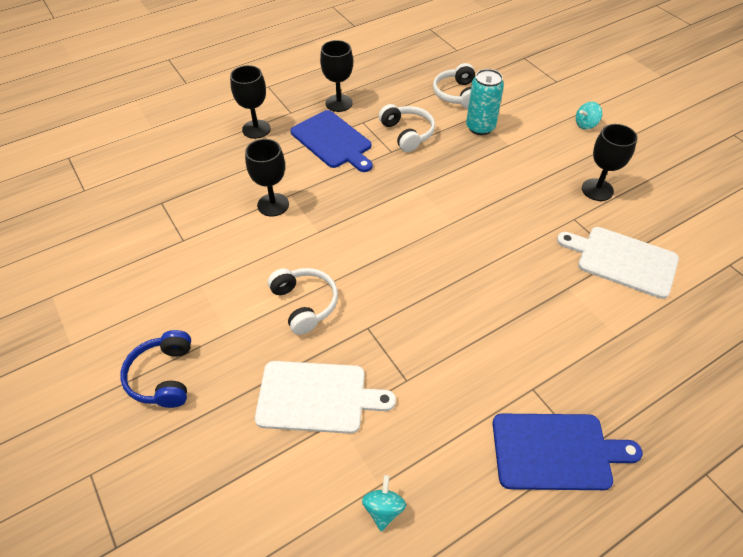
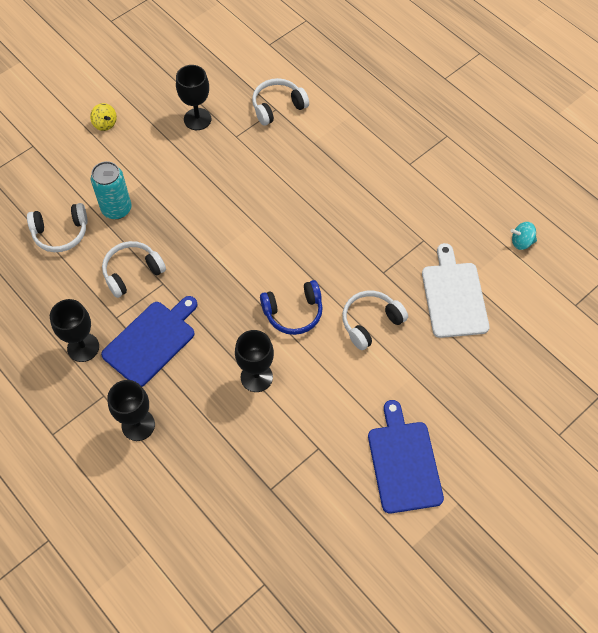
camera: 100 degrees left, 10 degrees up
(163, 376) = (467, 412): blue headphones -> blue headphones (293, 312)
(556, 451) = (453, 151): blue cutting board -> blue cutting board (404, 462)
(585, 124) = (105, 124): turquoise spinning top -> yellow spinning top
(623, 260) = (278, 107): white cutting board -> white headphones

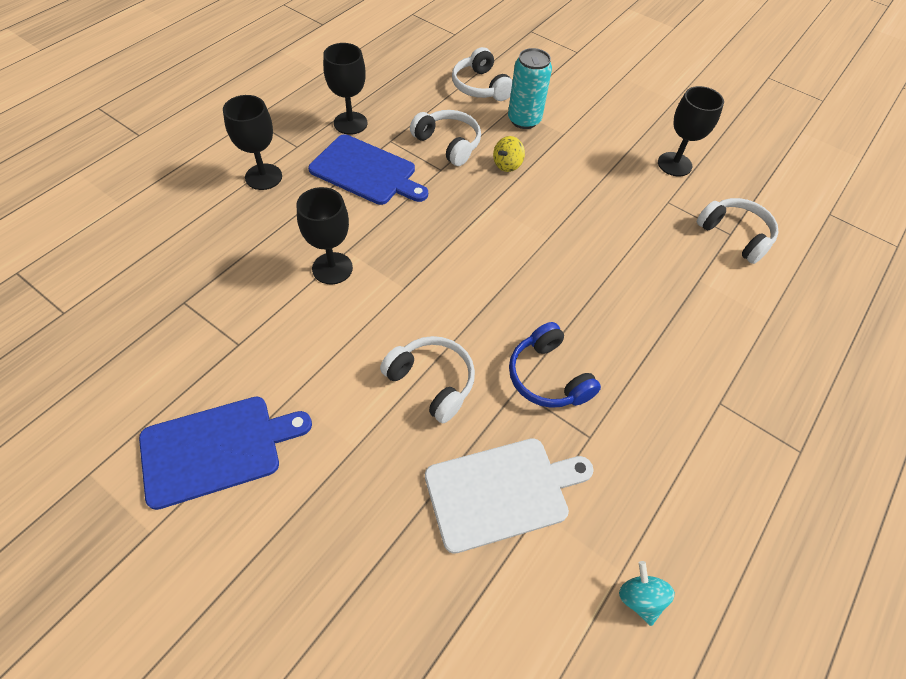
camera: 75 degrees right, 5 degrees down
(105, 124) = (629, 95): yellow spinning top -> yellow spinning top (507, 165)
(293, 312) = (429, 293): blue headphones -> blue headphones (548, 377)

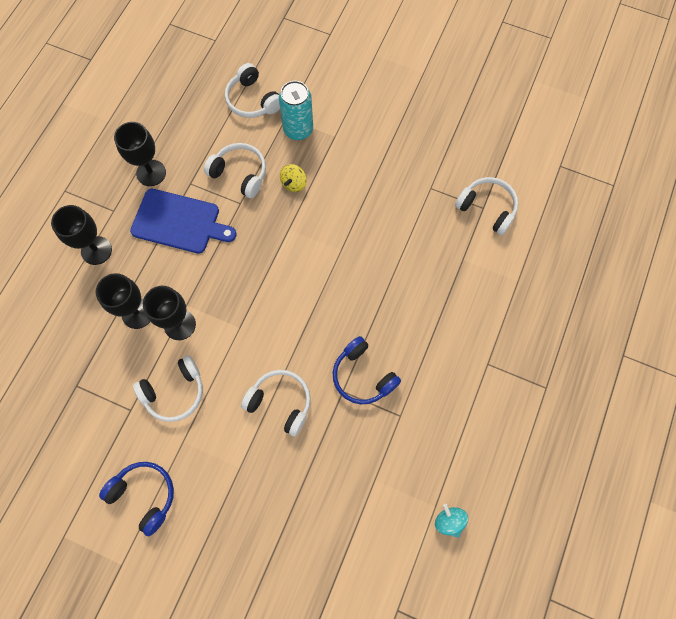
camera: 10 degrees left, 15 degrees up
(216, 449) = (144, 495): blue cutting board -> blue headphones
(300, 337) = (174, 392): none -> white headphones
(501, 492) = (347, 473): white cutting board -> none
(674, 164) = (431, 146): black goblet -> black goblet (137, 313)

